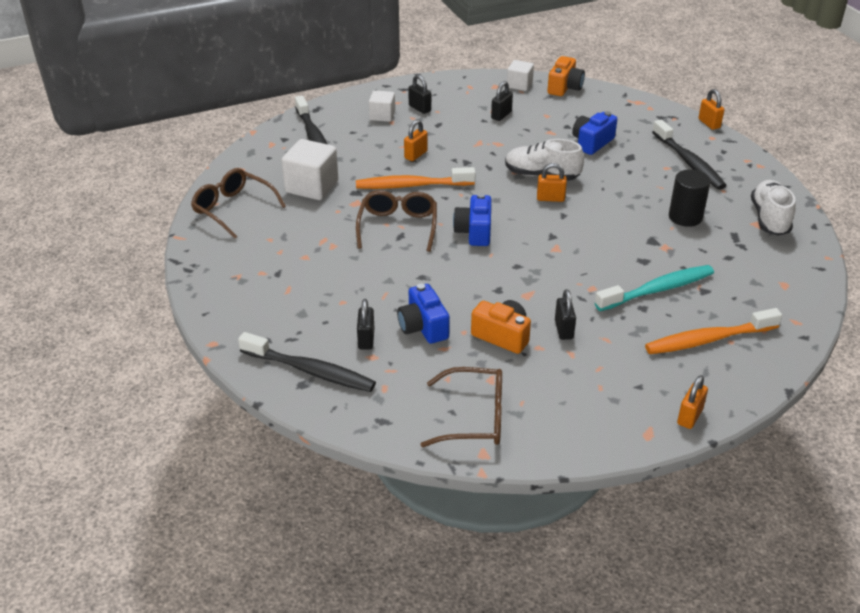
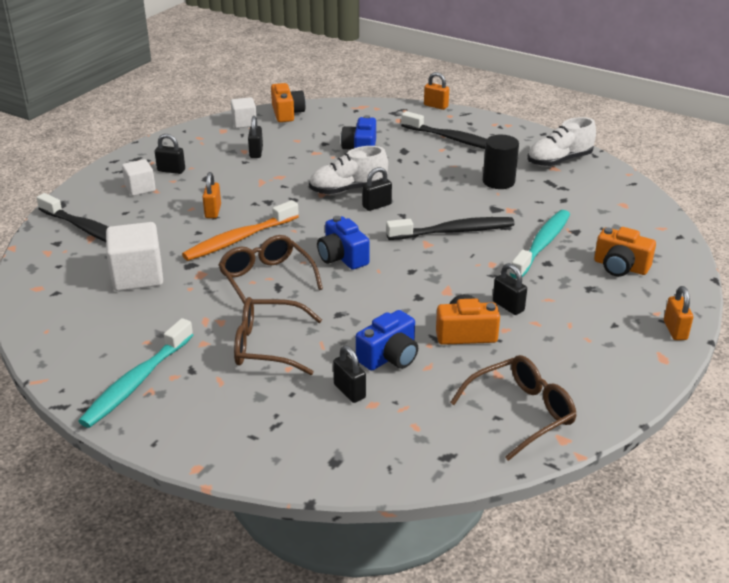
camera: 35 degrees left, 5 degrees down
(233, 209) = (72, 329): brown glasses -> brown glasses (267, 346)
(235, 265) = (136, 382): none -> turquoise toothbrush
(310, 371) = (328, 445): black toothbrush -> black toothbrush (454, 231)
(423, 327) = (389, 357): blue camera -> blue camera turned 75 degrees counterclockwise
(550, 198) = (377, 205): orange padlock -> black padlock
(708, 340) = (620, 267): orange toothbrush -> orange camera
(769, 219) = (559, 161): white shoe -> white shoe turned 90 degrees counterclockwise

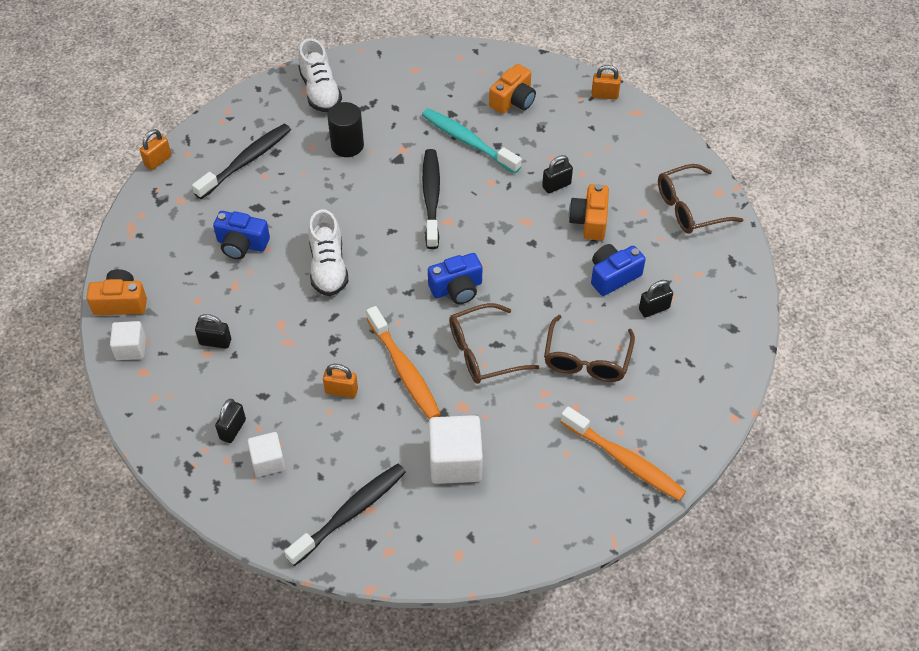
camera: 80 degrees left, 20 degrees up
(136, 382) = (625, 460): turquoise toothbrush -> orange toothbrush
(377, 205) = (367, 248): black padlock -> none
(389, 357) = (613, 276): blue camera -> blue camera turned 90 degrees counterclockwise
(521, 412) = (689, 208): brown glasses -> brown glasses turned 90 degrees counterclockwise

